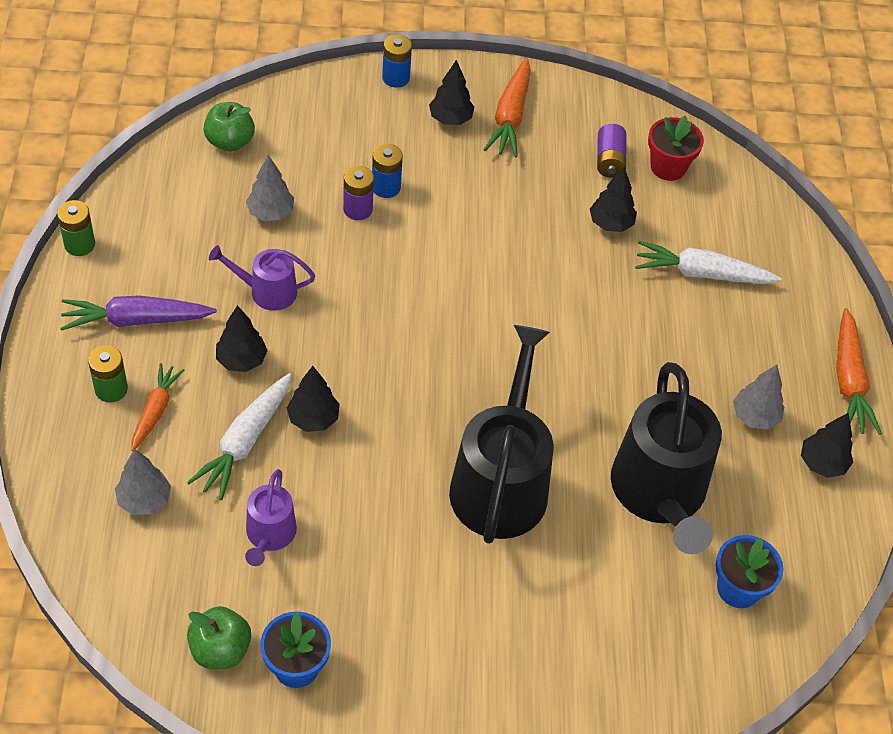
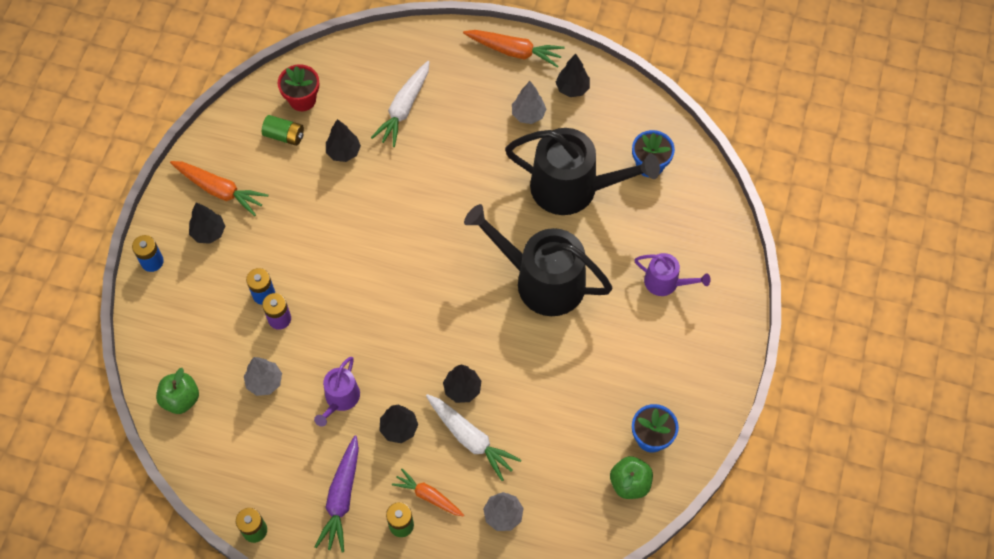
camera: 70 degrees left, 10 degrees up
(269, 535) = (550, 436): purple watering can -> purple watering can (665, 282)
(609, 160) = (284, 135): purple battery -> green battery

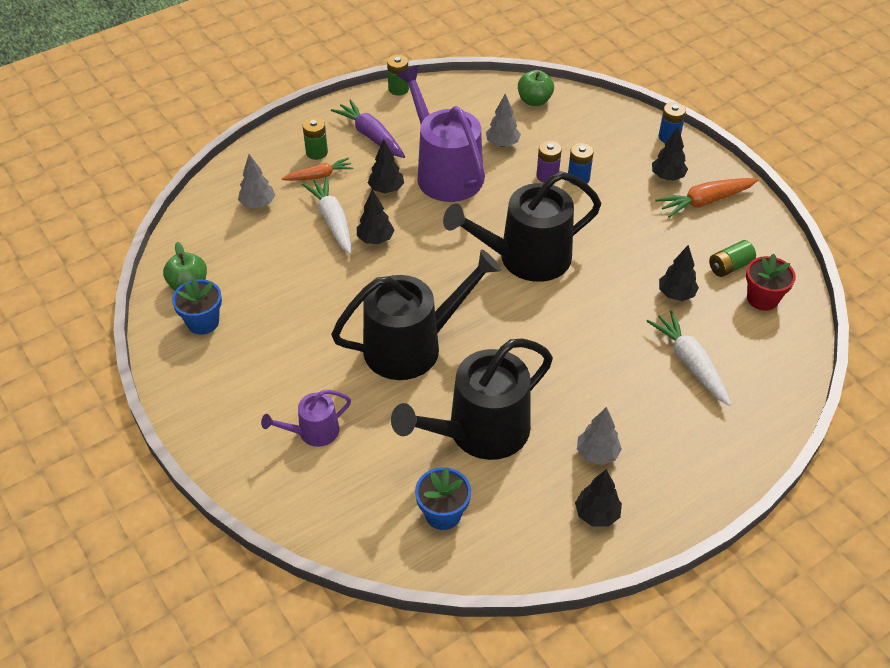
camera: 130 degrees right, 15 degrees down
(340, 399) = (445, 173): purple watering can -> purple watering can, size x2.01
(389, 269) = (526, 258): none -> black watering can
(470, 439) = (332, 221): white carrot -> white carrot turned 75 degrees clockwise
(514, 51) = (689, 496): orange carrot -> none

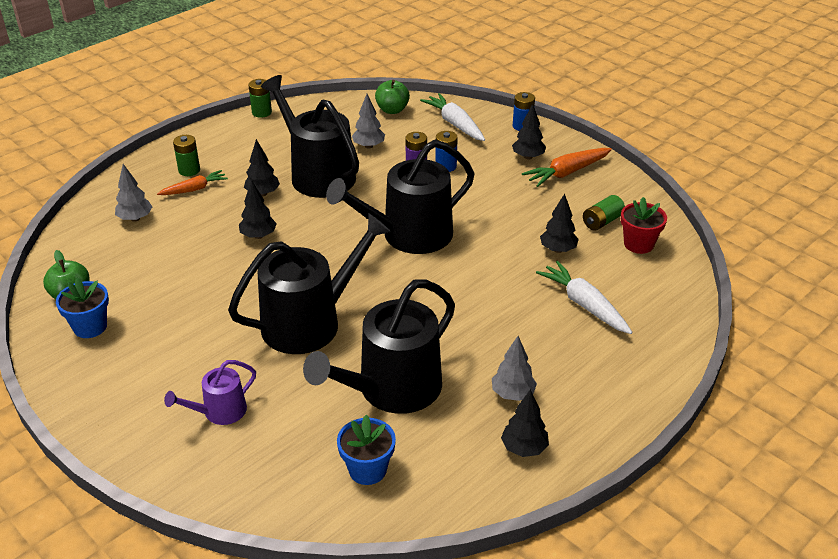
camera: 10 degrees left, 10 degrees down
(332, 221) = (213, 225): white carrot -> white carrot (455, 124)
(371, 136) = (241, 152): purple carrot -> none
(445, 173) = (318, 174): purple watering can -> black watering can

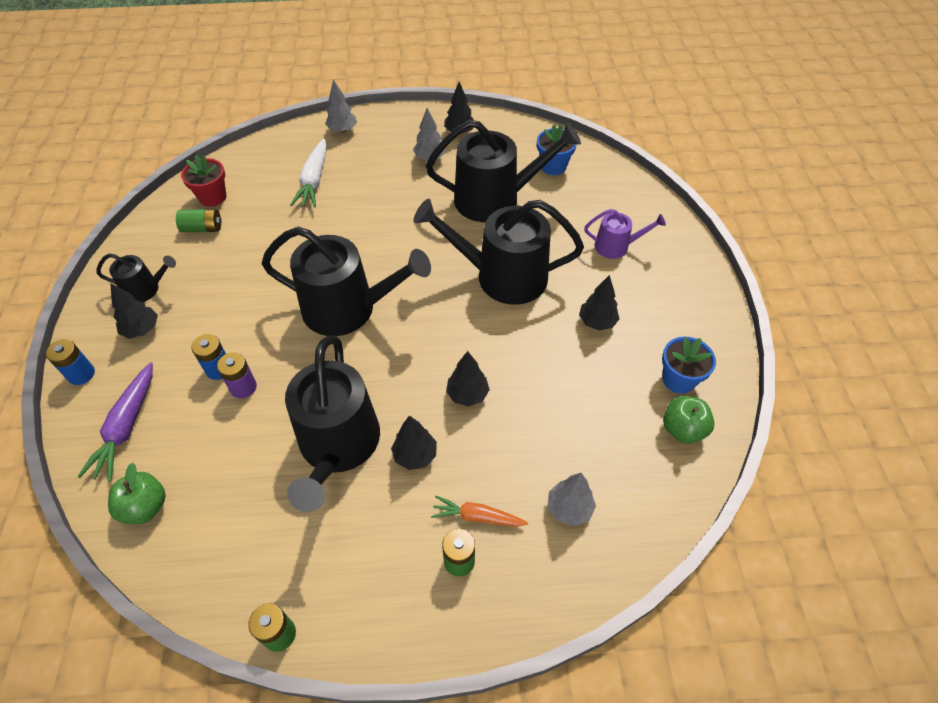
camera: 140 degrees left, 15 degrees up
(368, 146) = (244, 456): grey tree -> grey tree (342, 130)
(455, 124) = (127, 427): white carrot -> purple carrot
(558, 249) = (267, 226): black tree -> black tree (597, 322)
(567, 173) = (145, 289): orange carrot -> black watering can

